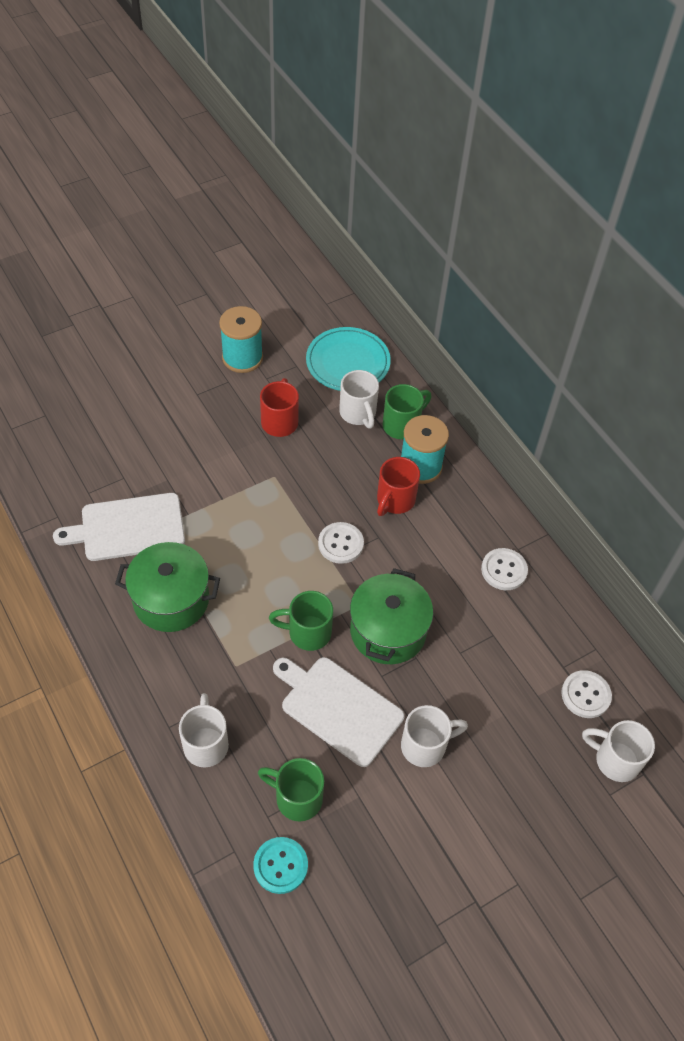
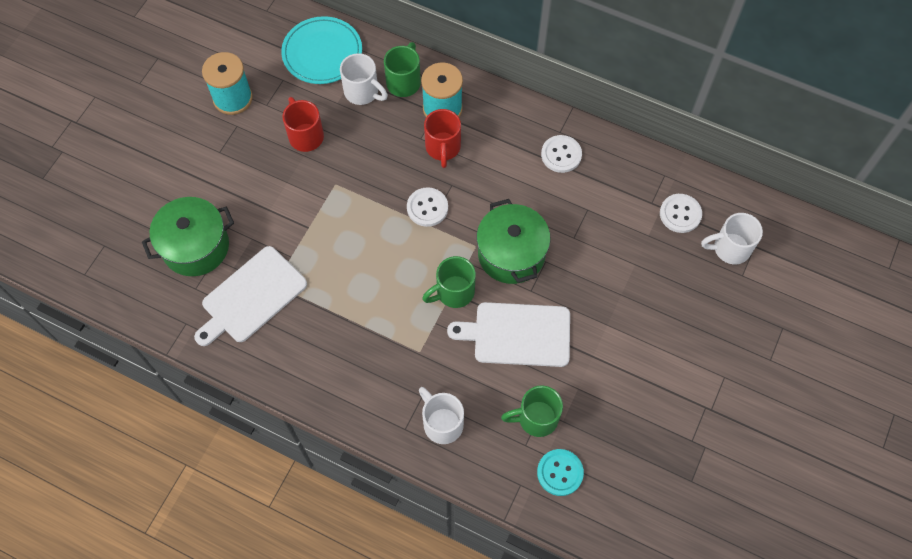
camera: 30 degrees left, 10 degrees up
(171, 599) = (331, 332): green pot -> green pot (196, 246)
(425, 746) = (597, 322): white mug -> none

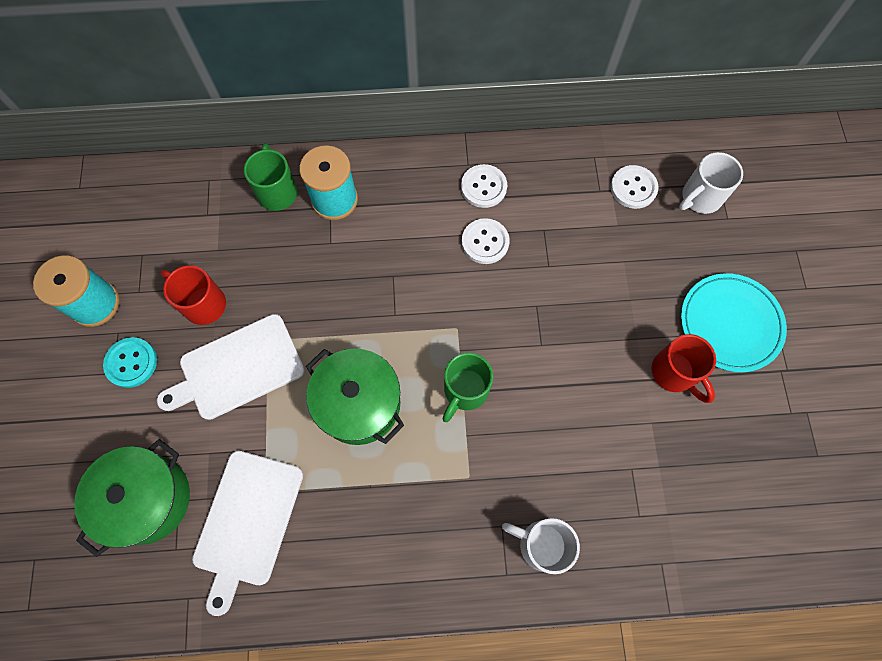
camera: 30 degrees left, 5 degrees up
(322, 53) = (169, 204): turquoise plate -> turquoise plate (730, 324)
(363, 92) = (239, 225): white mug -> none
(427, 208) = (382, 314): white button -> white button (485, 242)
(443, 148) = (360, 241): red mug -> red mug (674, 373)
(511, 254) = (498, 317): green pot -> green pot (359, 404)
(517, 334) = (557, 399): white cutting board -> white cutting board (237, 368)
(536, 418) = (631, 480): green mug -> none
(560, 473) = (691, 525): turquoise button -> turquoise button (131, 363)

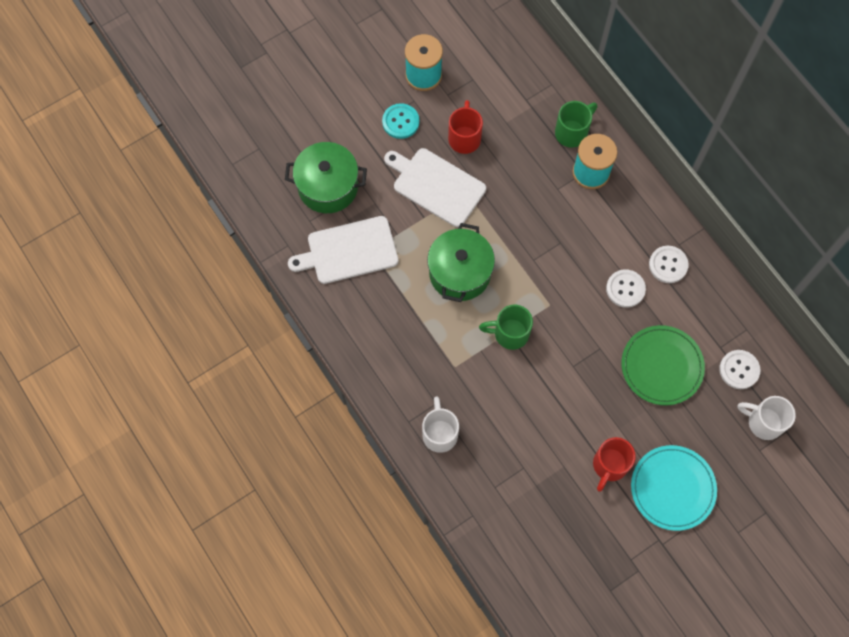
camera: 60 degrees right, 0 degrees up
(590, 256) = (661, 366): none -> green plate

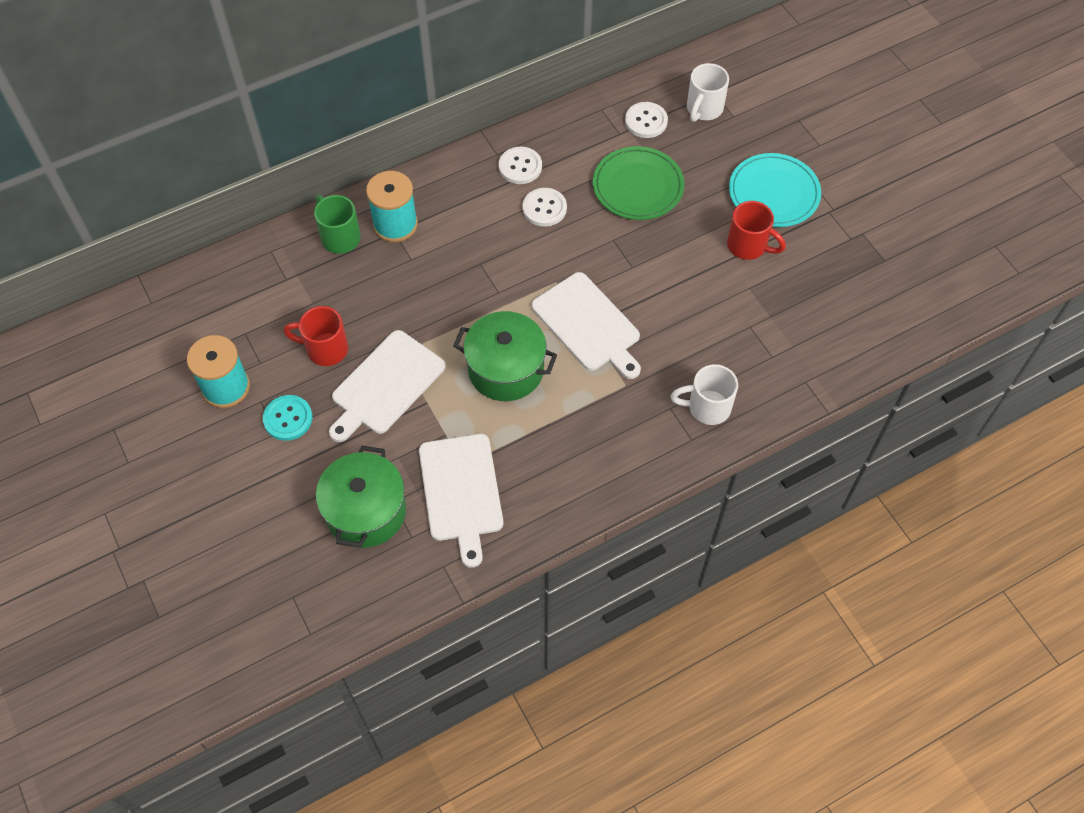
camera: 85 degrees left, 10 degrees down
(509, 333) = (588, 325): green mug -> white cutting board

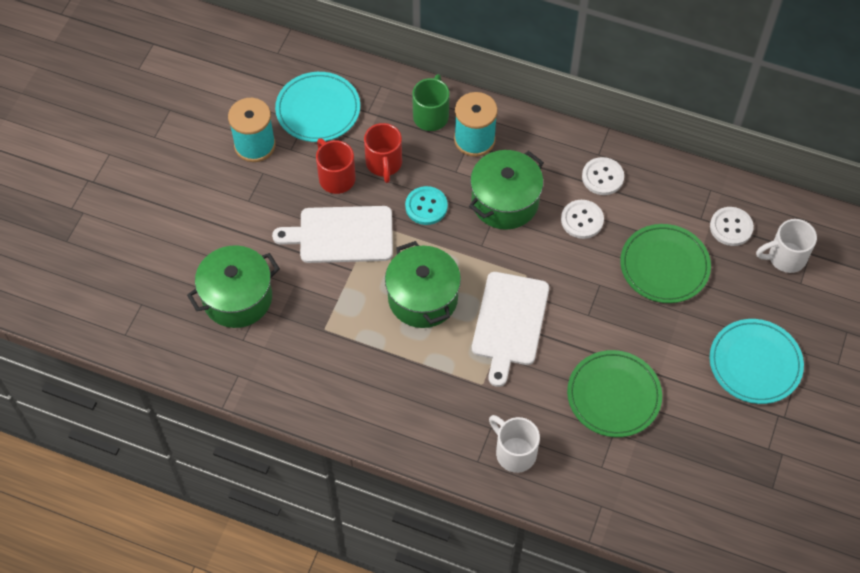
camera: 50 degrees right, 0 degrees up
(243, 313) = (318, 109): none -> turquoise plate
(288, 419) = (264, 198): turquoise button -> turquoise button (426, 206)
(461, 492) = (302, 344): white cutting board -> none
(475, 246) = (505, 201): none -> green pot
(718, 302) = (613, 395): none -> green plate
(748, 246) = (687, 380): red mug -> red mug (384, 164)

